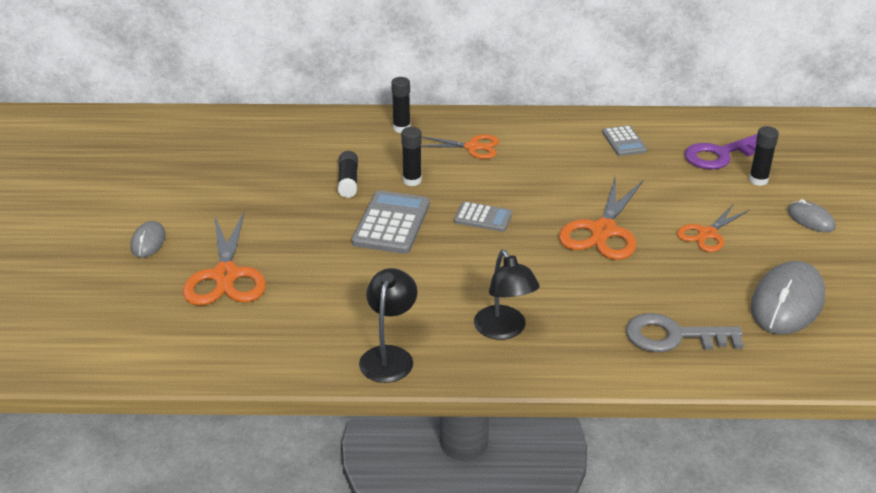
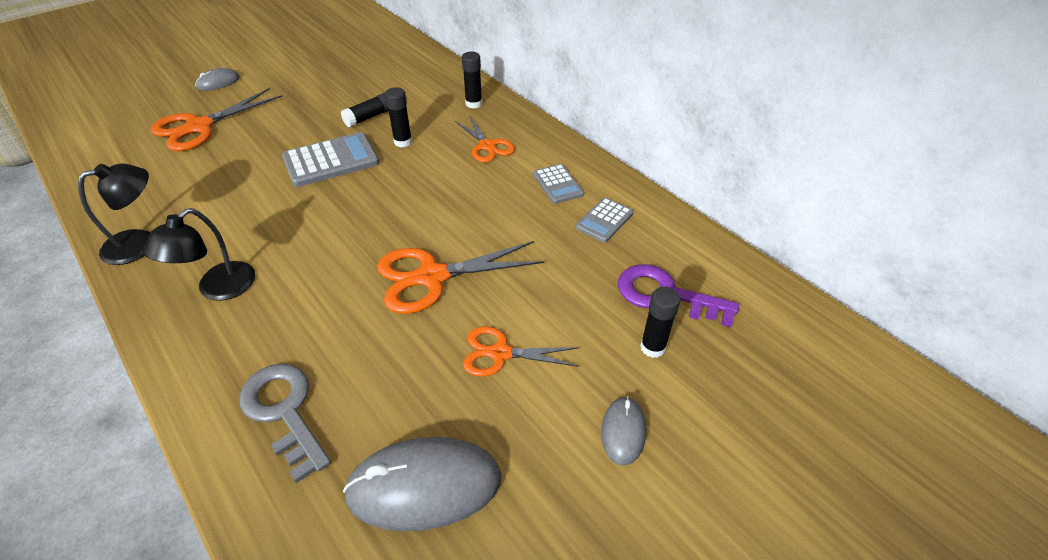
camera: 50 degrees right, 10 degrees up
(483, 218) = (384, 199): grey calculator -> grey calculator (557, 184)

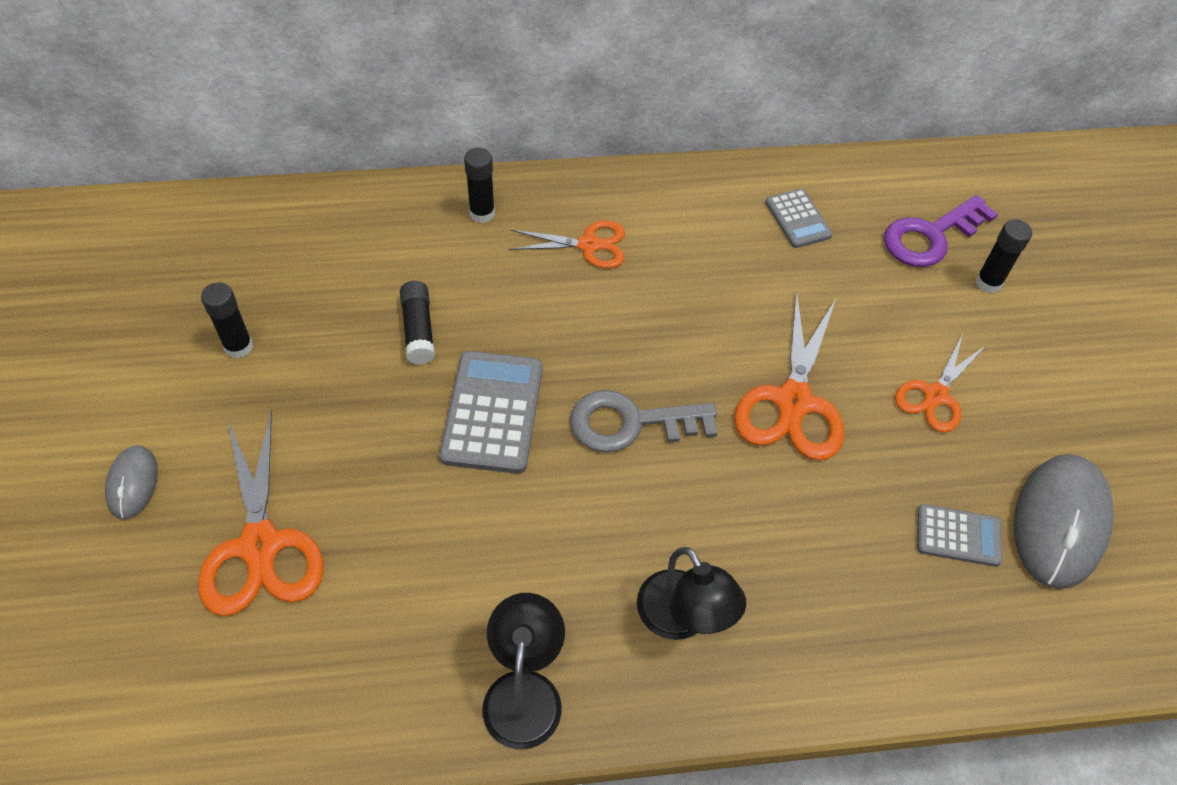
camera: 60 degrees left, 10 degrees up
(284, 411) = (918, 607): grey key -> grey key (631, 423)
(403, 142) = (511, 321): black glue stick -> black glue stick (238, 347)
(557, 184) = (711, 222): grey calculator -> grey calculator (958, 536)
(623, 431) = (1068, 355): grey mouse -> none

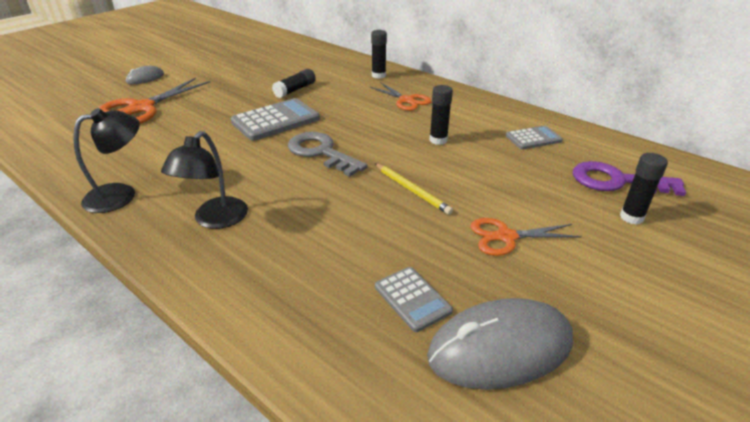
camera: 50 degrees right, 20 degrees down
(238, 347) = (234, 67): black glue stick -> black glue stick (438, 140)
(793, 402) = (412, 190): orange scissors -> yellow pencil
(798, 219) = (533, 138): grey calculator -> grey calculator turned 135 degrees counterclockwise

